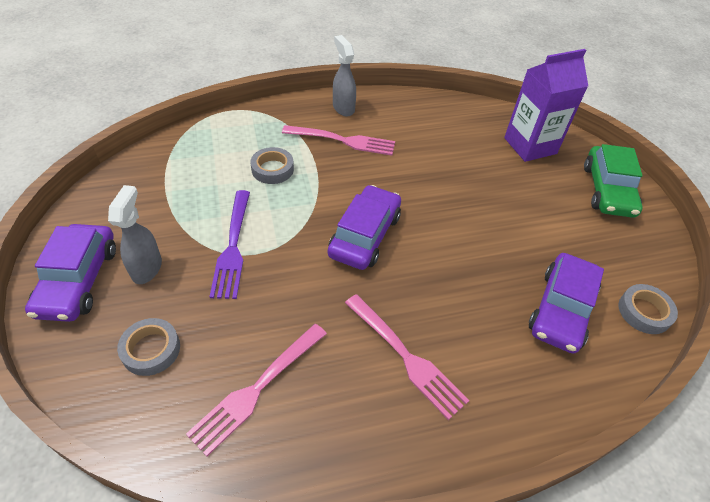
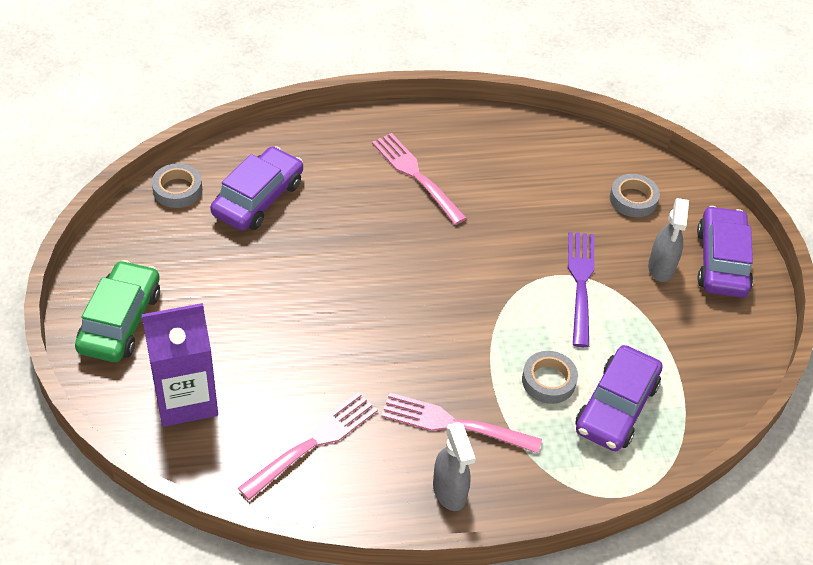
camera: 175 degrees left, 0 degrees up
(258, 387) = (540, 166): pink fork -> pink fork (312, 444)
(365, 235) = (439, 285): purple car -> purple car (616, 407)

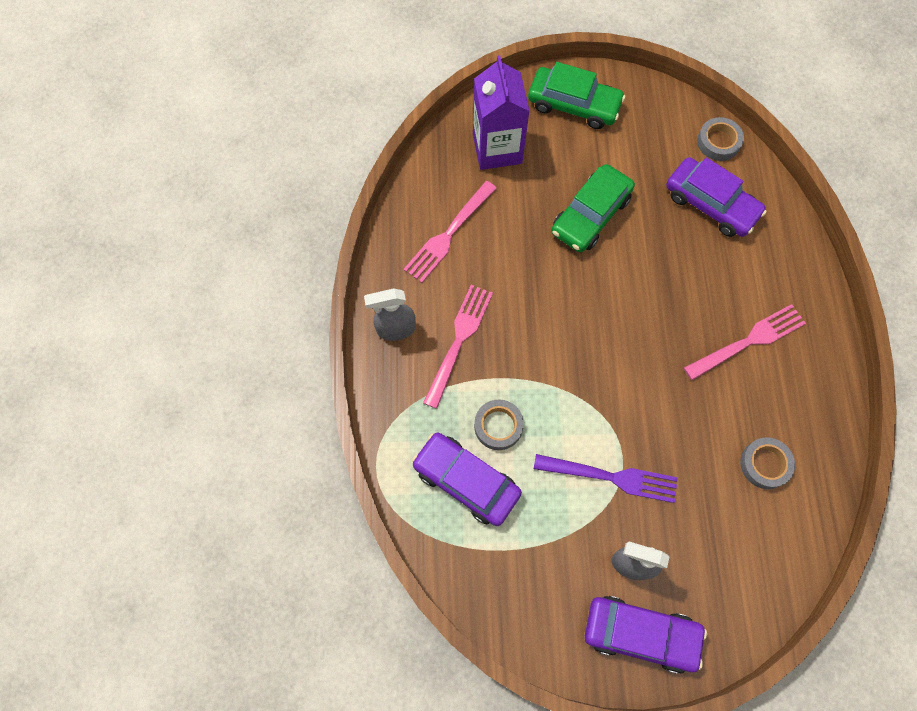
camera: 100 degrees right, 20 degrees up
(278, 303) = (590, 215): none -> green car
(312, 444) = (449, 233): pink fork -> pink fork turned 75 degrees clockwise
(633, 199) = (727, 557): grey tape -> grey tape (765, 464)

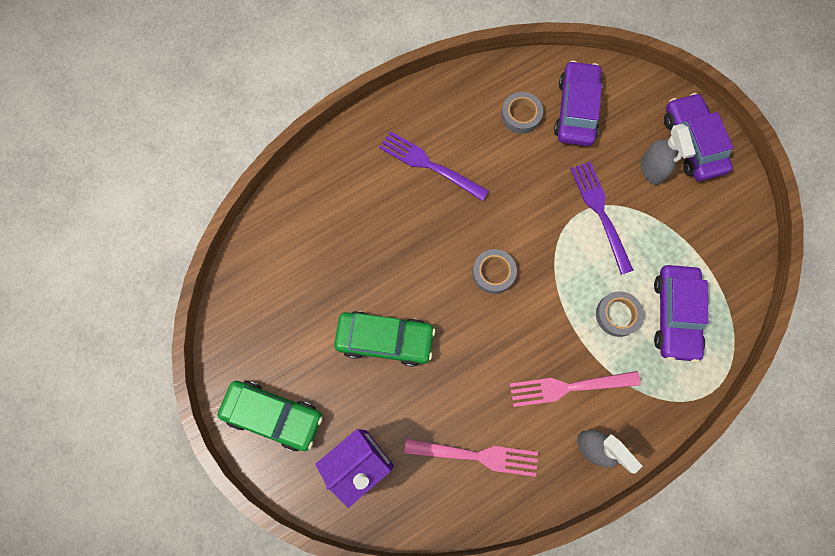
camera: 120 degrees left, 5 degrees up
(574, 105) = (273, 416): green car -> green car turned 120 degrees clockwise
(711, 204) = (318, 245): purple car -> purple car (576, 110)
(718, 142) = (249, 267): grey tape -> grey tape (493, 272)
(747, 342) = (430, 165): pink fork -> purple fork

